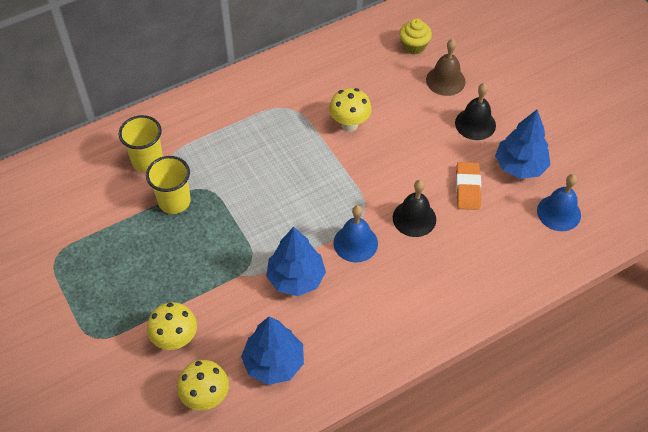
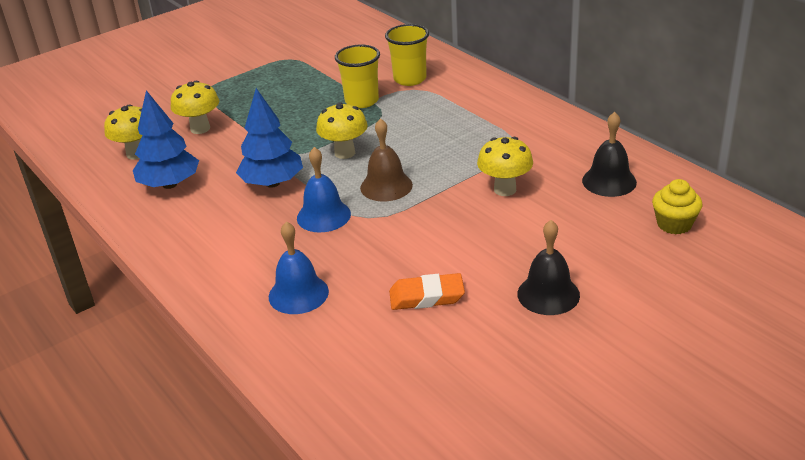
camera: 85 degrees right, 20 degrees down
(263, 221) = (345, 153): none -> yellow mushroom
(414, 218) = (367, 255): black bell -> black bell (609, 181)
(445, 80) = (621, 259): brown bell -> brown bell (386, 186)
(520, 166) = (481, 345): blue tree -> none
(559, 213) = (401, 392): blue bell -> blue bell (298, 294)

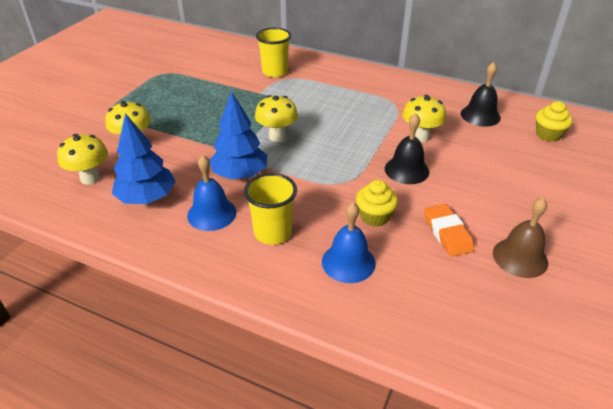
camera: 30 degrees left, 5 degrees up
(323, 216) = (307, 190): blue bell -> blue bell (211, 213)
(362, 101) = (253, 94): yellow cup -> yellow cup (273, 233)
(367, 259) = (374, 217): none -> yellow cupcake
(386, 186) = (334, 155): brown bell -> brown bell (520, 257)
(426, 296) = (447, 233): orange eraser -> orange eraser turned 75 degrees counterclockwise
(548, 294) = (525, 205): black bell -> black bell (406, 170)

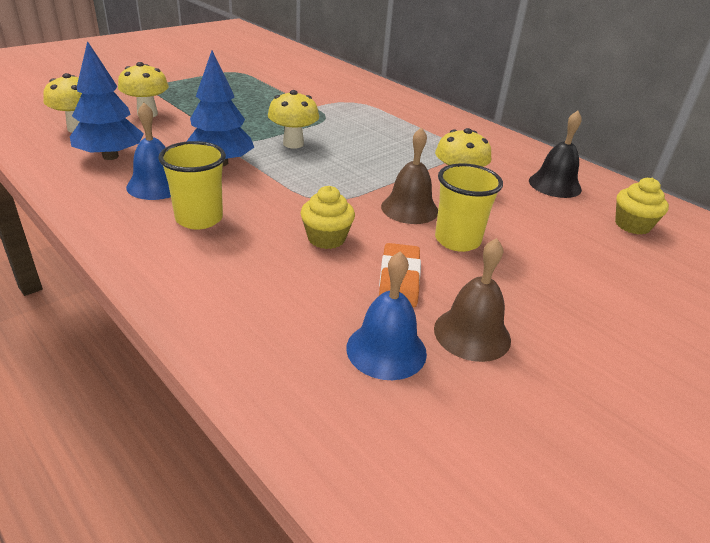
camera: 20 degrees right, 5 degrees down
(275, 72) = (348, 94): yellow cup -> yellow cup (457, 240)
(348, 262) = (251, 269): blue bell -> blue bell (386, 350)
(406, 170) = (409, 208): black bell -> brown bell

